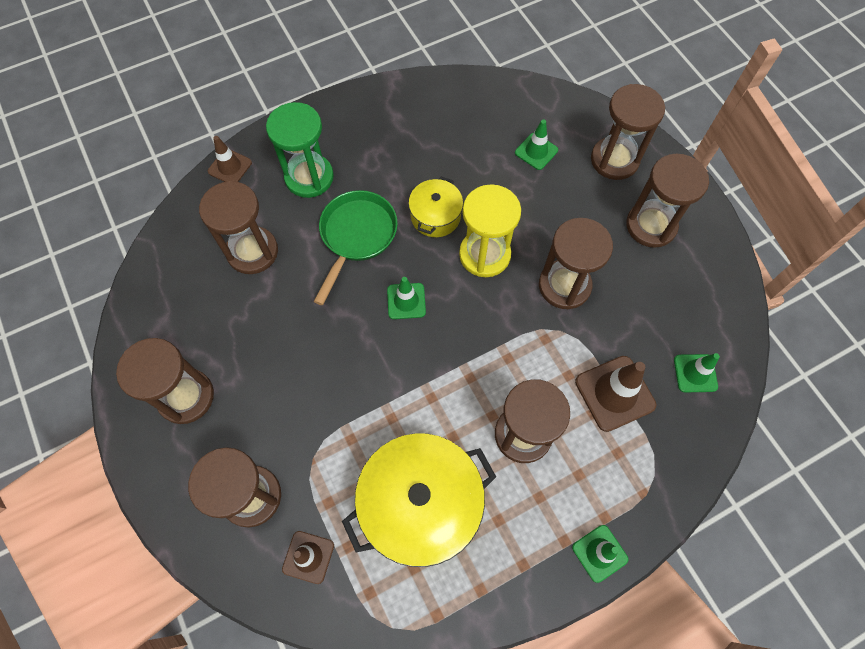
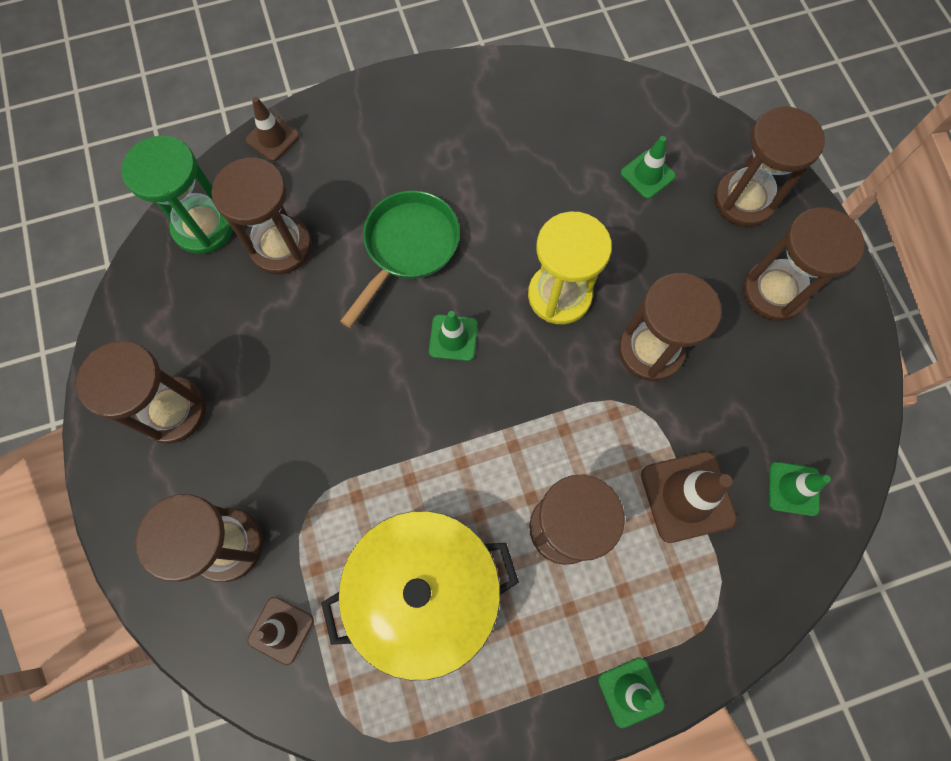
camera: 10 degrees right, 5 degrees up
(309, 177) = (364, 165): green hourglass -> green hourglass (204, 227)
(435, 216) = (508, 237): yellow pot -> none

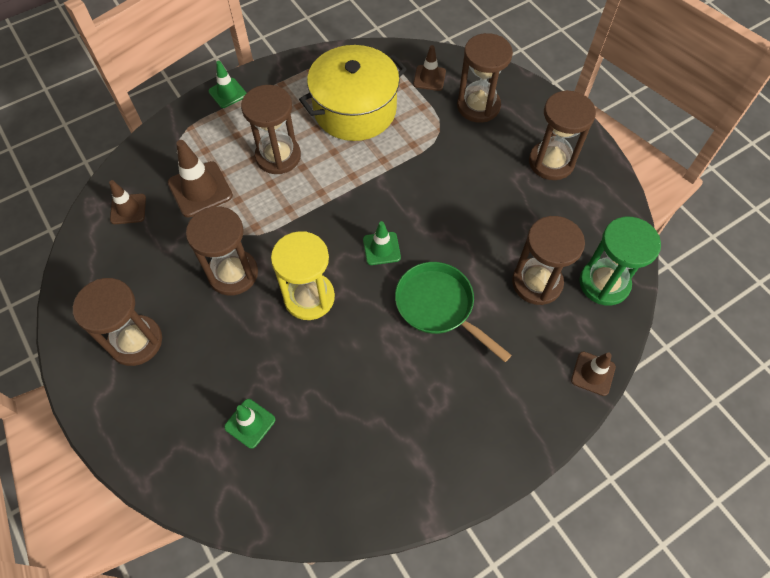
camera: 165 degrees right, 10 degrees down
(408, 247) = (438, 306): green pan -> green pan turned 120 degrees clockwise
(744, 200) = (160, 419): brown hourglass -> none
(793, 488) = (128, 209): green traffic cone -> brown traffic cone

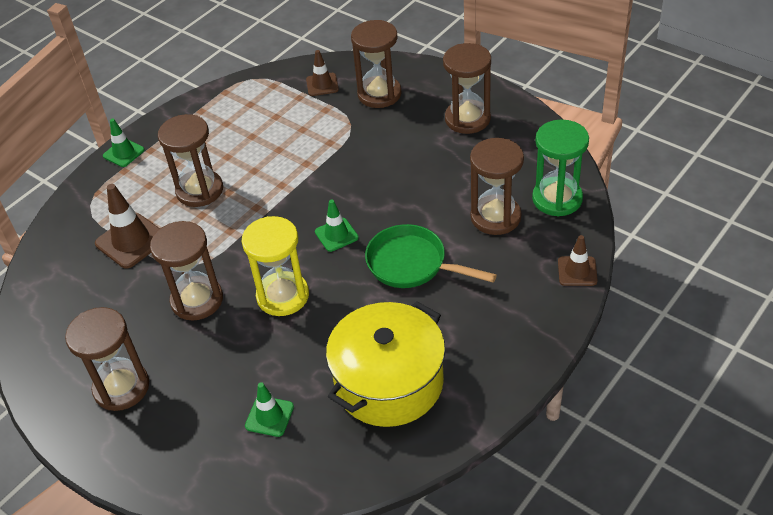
camera: 15 degrees left, 15 degrees down
(128, 209) = (62, 280): brown traffic cone -> none
(355, 110) = (260, 130): yellow pot -> yellow pot (389, 382)

